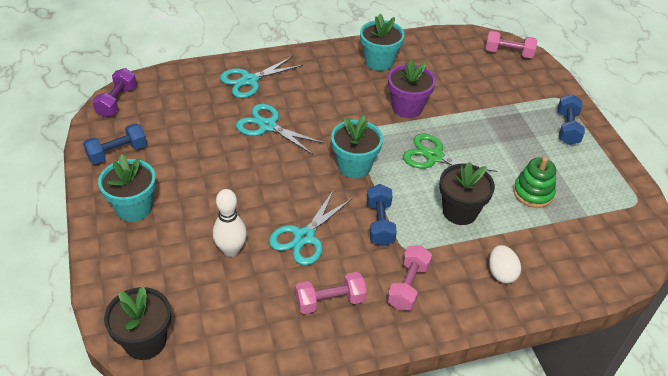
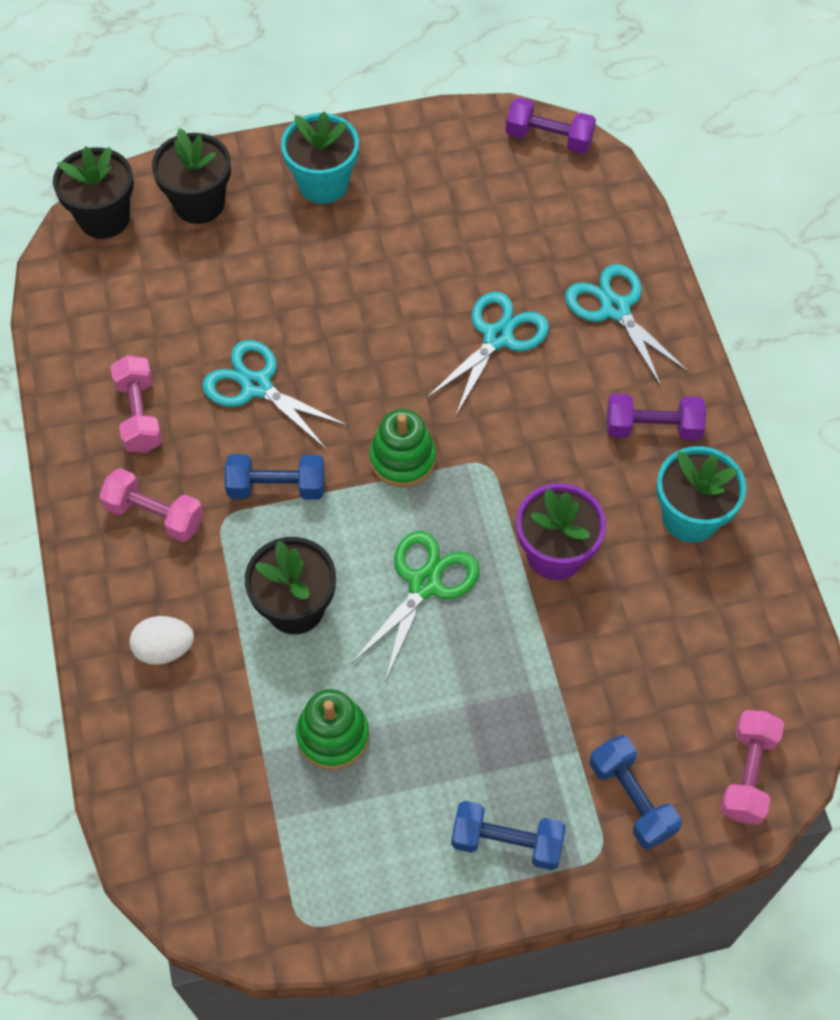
camera: 95 degrees right, 15 degrees up
(117, 152) = (434, 153): blue dumbbell -> blue dumbbell (631, 799)
(140, 279) = (199, 203): none -> black flower pot
(231, 250) = (239, 298): white bowling pin -> none
(327, 71) = (652, 428): none -> purple dumbbell
(354, 166) = (402, 459): turquoise flower pot -> green stacking toy

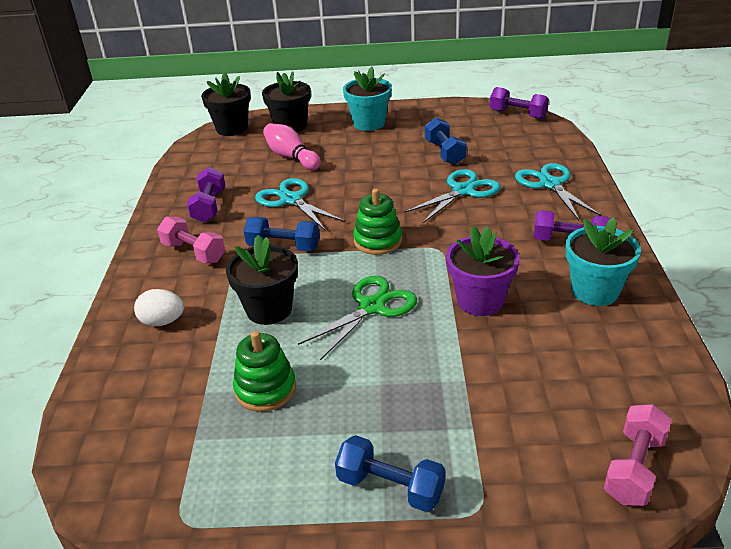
camera: 15 degrees right, 25 degrees down
(139, 415) = (209, 206): pink dumbbell -> purple dumbbell
(225, 284) = (291, 157): none -> pink bowling pin
(631, 799) = (516, 471): blue dumbbell -> blue dumbbell (444, 153)

